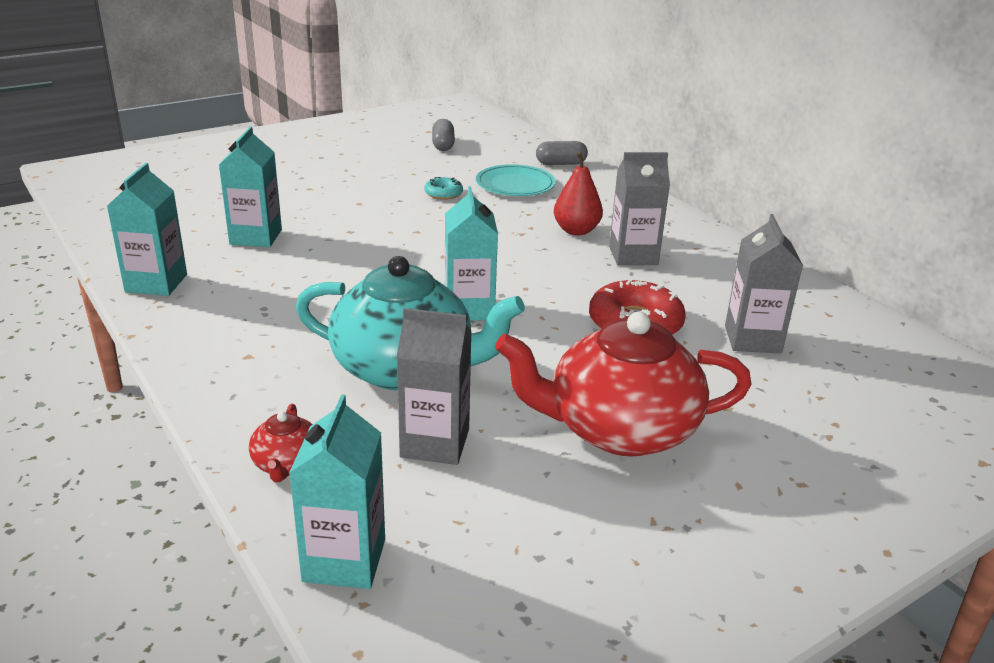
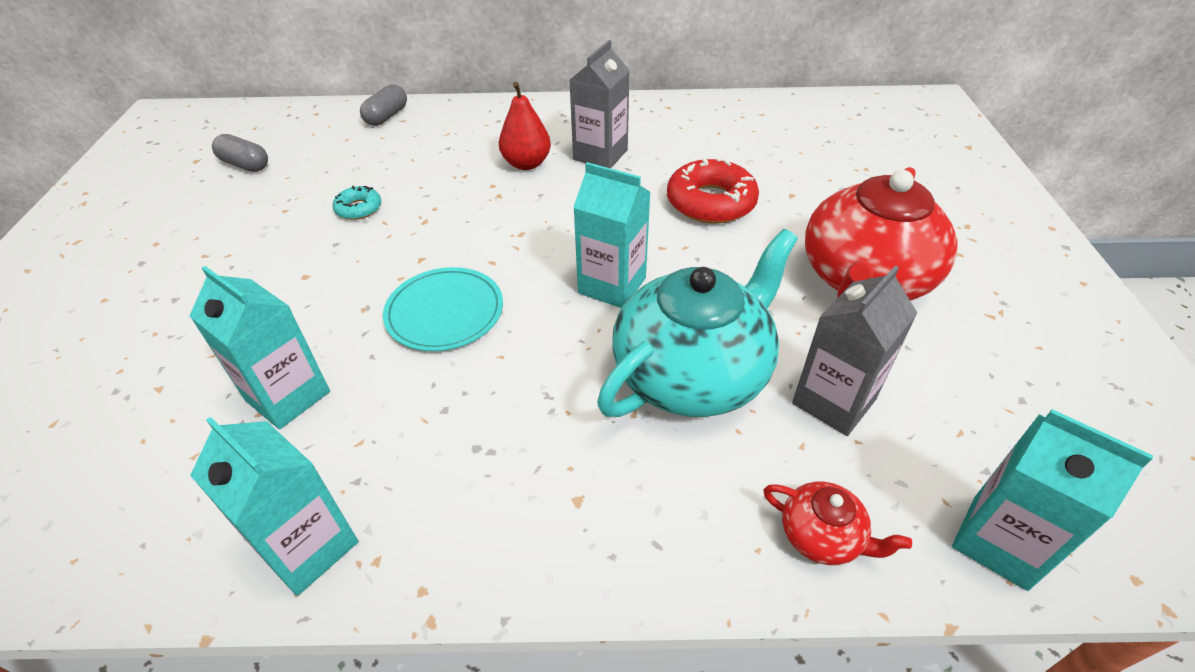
camera: 55 degrees left, 15 degrees up
(515, 184) = (396, 158): turquoise plate -> turquoise plate (445, 312)
(752, 339) = (774, 160): grey carton -> none

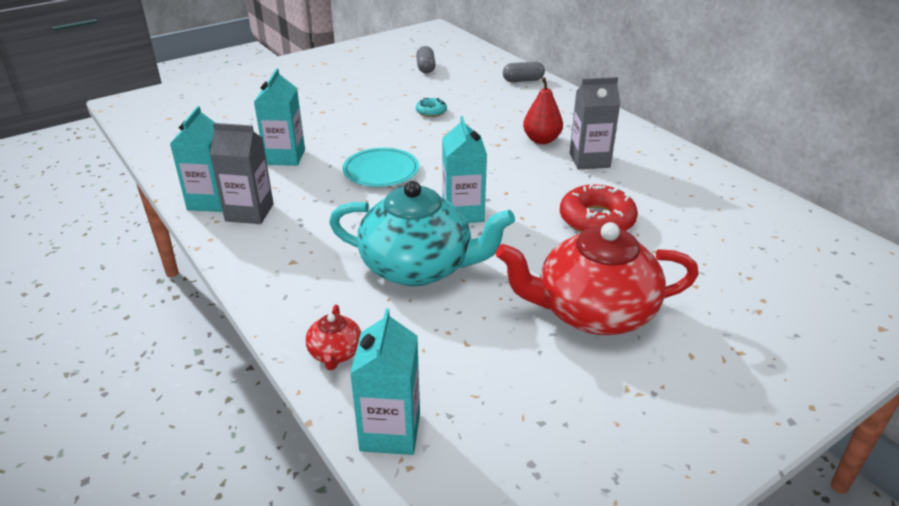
camera: 55 degrees right, 10 degrees down
(833, 401) = (449, 330): grey carton -> grey carton (249, 212)

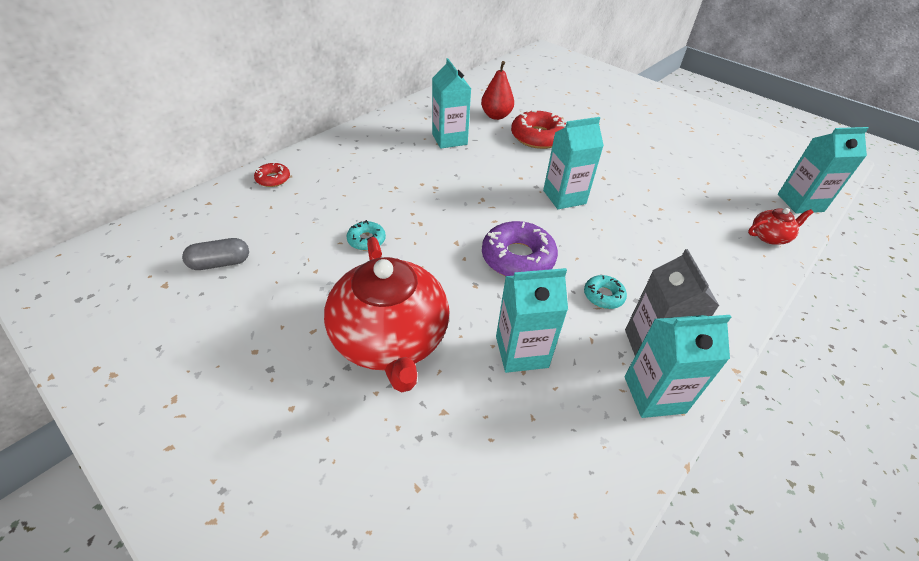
camera: 105 degrees left, 10 degrees up
(314, 203) = (603, 296): none -> turquoise donut
(381, 171) = (518, 258): turquoise plate -> purple donut
(418, 267) = (651, 211): turquoise teapot -> none
(523, 80) = (273, 179): grey capsule -> red donut
(541, 140) = (419, 163): red pear -> red pear (496, 116)
(589, 160) = (449, 139): grey carton -> turquoise carton
(593, 312) = (640, 139): red teapot -> red teapot (390, 339)

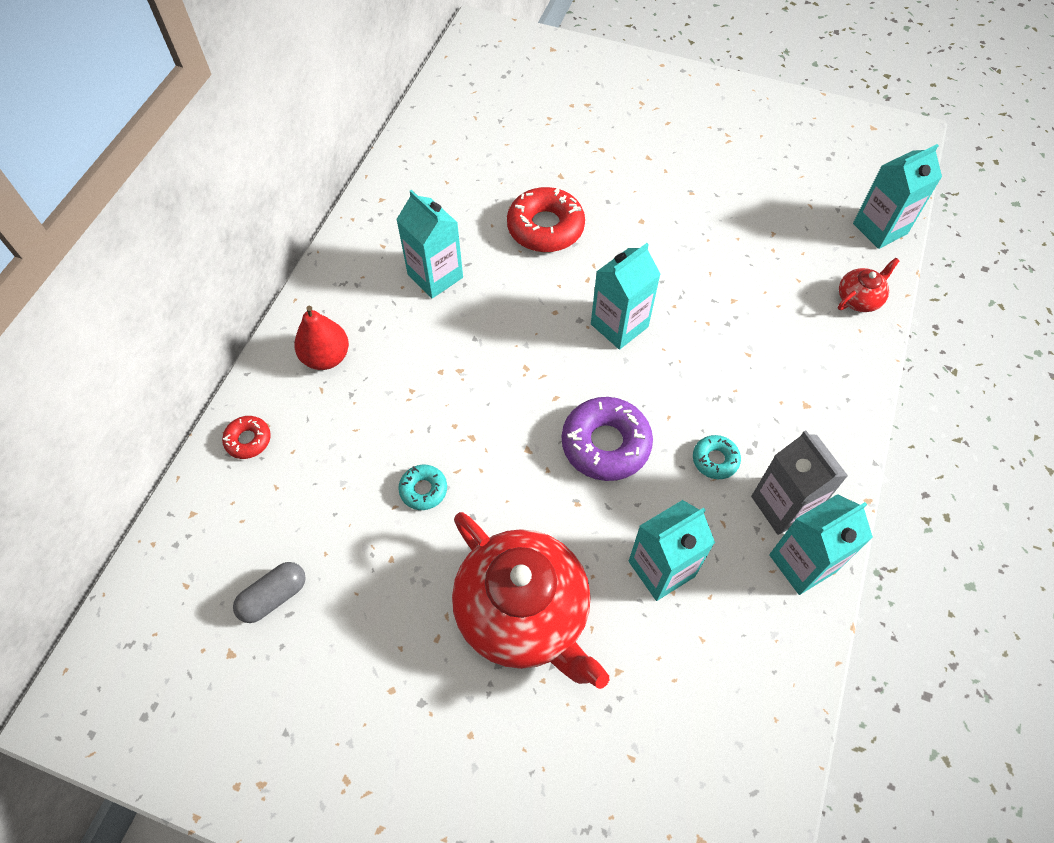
camera: 20 degrees left, 15 degrees up
(496, 116) = (474, 206): red pear -> red pear (326, 357)

